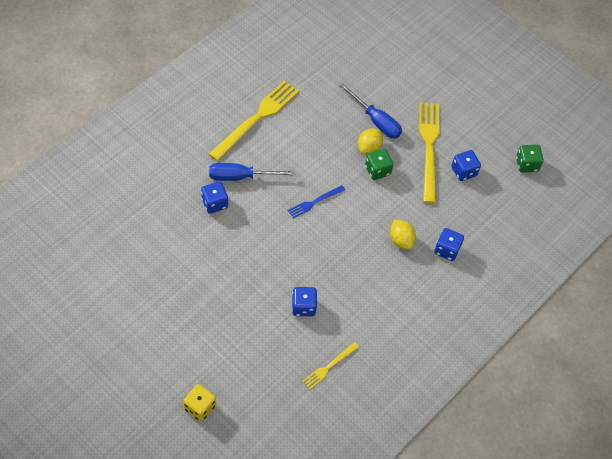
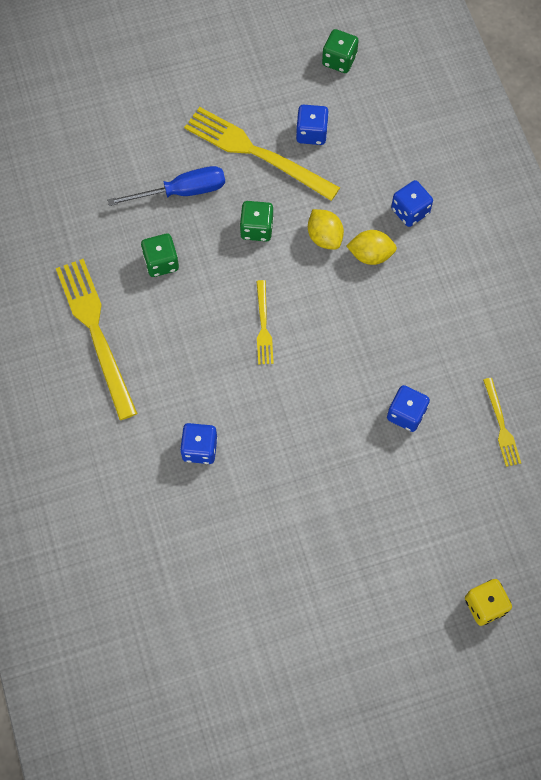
camera: 55 degrees left, 10 degrees up
(240, 177) = (176, 396): blue screwdriver -> none
(314, 202) = (263, 326): blue fork -> yellow fork
(322, 131) = (161, 262): none -> green dice
(369, 148) = (218, 221): yellow lemon -> yellow lemon (324, 237)

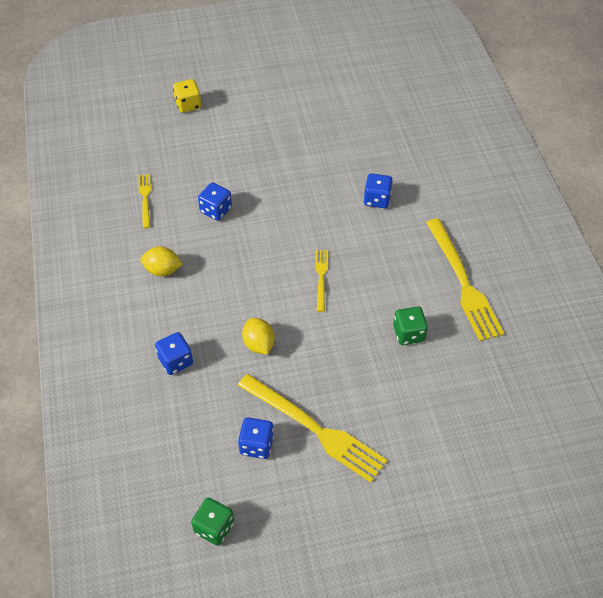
camera: 175 degrees left, 15 degrees down
(182, 191) = (389, 396): blue screwdriver -> none
(256, 228) = (320, 356): green dice -> none
(370, 255) = (220, 326): yellow lemon -> yellow lemon (162, 270)

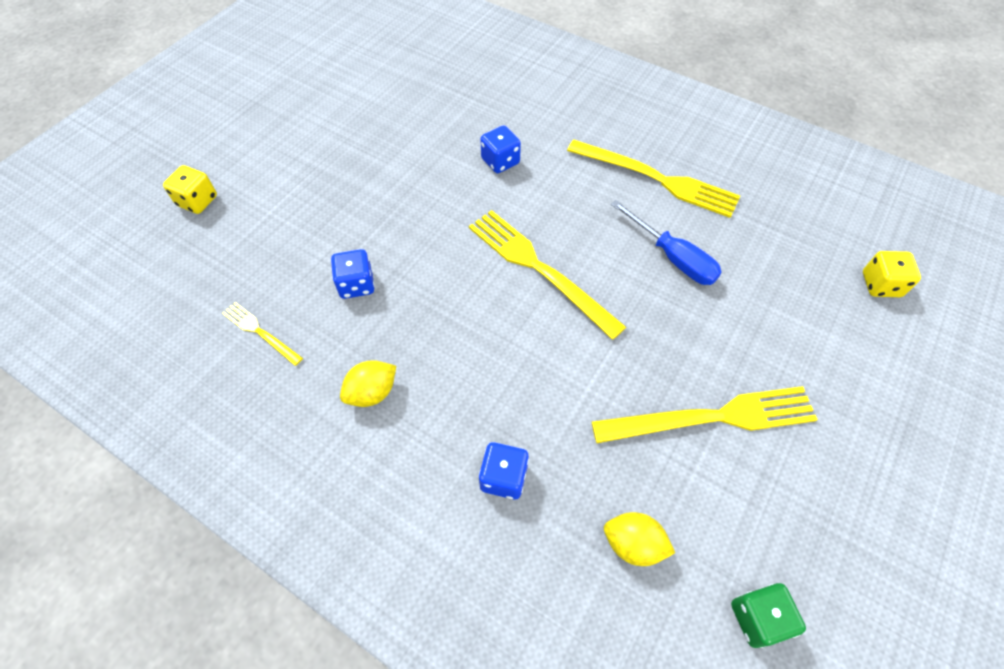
camera: 45 degrees left, 5 degrees up
(256, 445) = (686, 486): blue dice -> none
(259, 344) = (562, 382): yellow lemon -> yellow lemon (633, 544)
(321, 277) = (539, 269): yellow fork -> yellow fork, size x1.98
(408, 333) = (672, 257): green dice -> blue screwdriver
(524, 457) = (881, 285): none -> yellow dice

